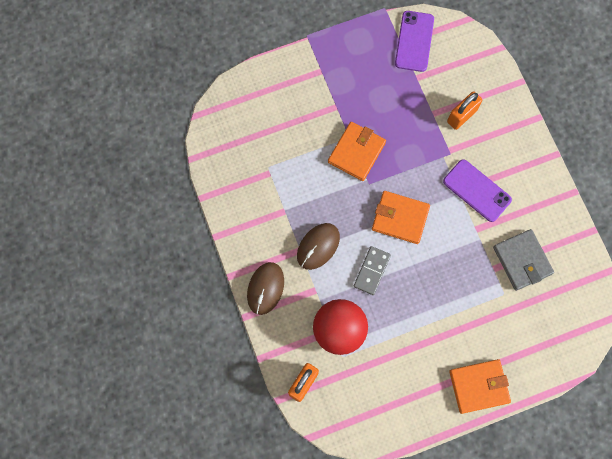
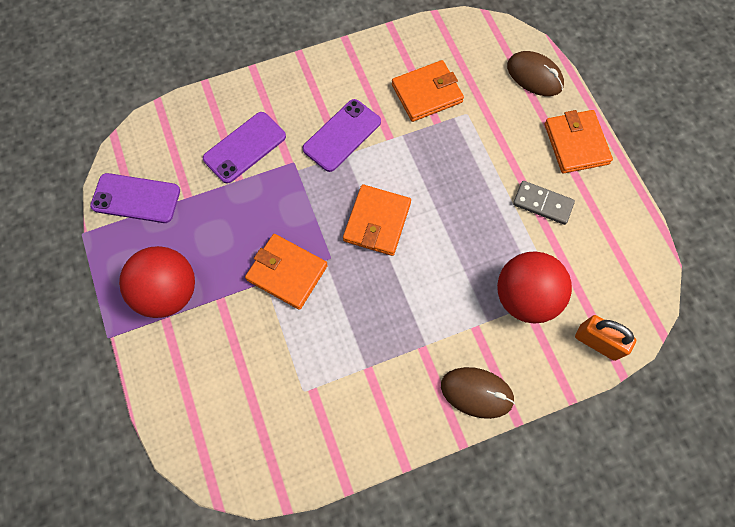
camera: 90 degrees left, 5 degrees down
(318, 246) = (416, 323): brown mouse -> brown mouse (534, 76)
(340, 71) = (168, 292): none -> red ball
(371, 271) = (446, 256): grey domino -> grey domino (542, 204)
(462, 116) = (244, 147): orange padlock -> purple phone
(522, 260) = (427, 93): grey wallet -> orange wallet

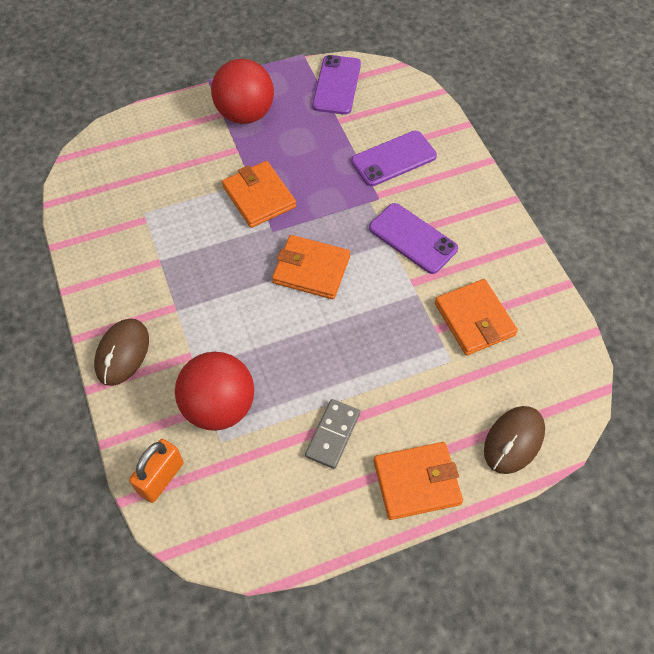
camera: 90 degrees right, 10 degrees down
(244, 147) = (393, 159): purple phone -> purple phone turned 75 degrees counterclockwise
(287, 272) = (259, 197): orange wallet -> orange wallet turned 60 degrees counterclockwise

